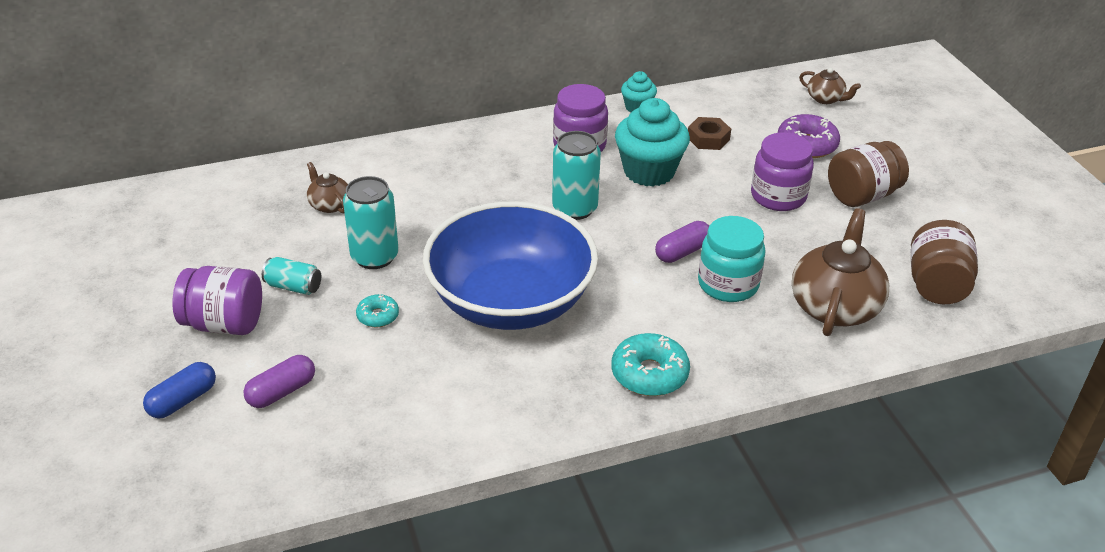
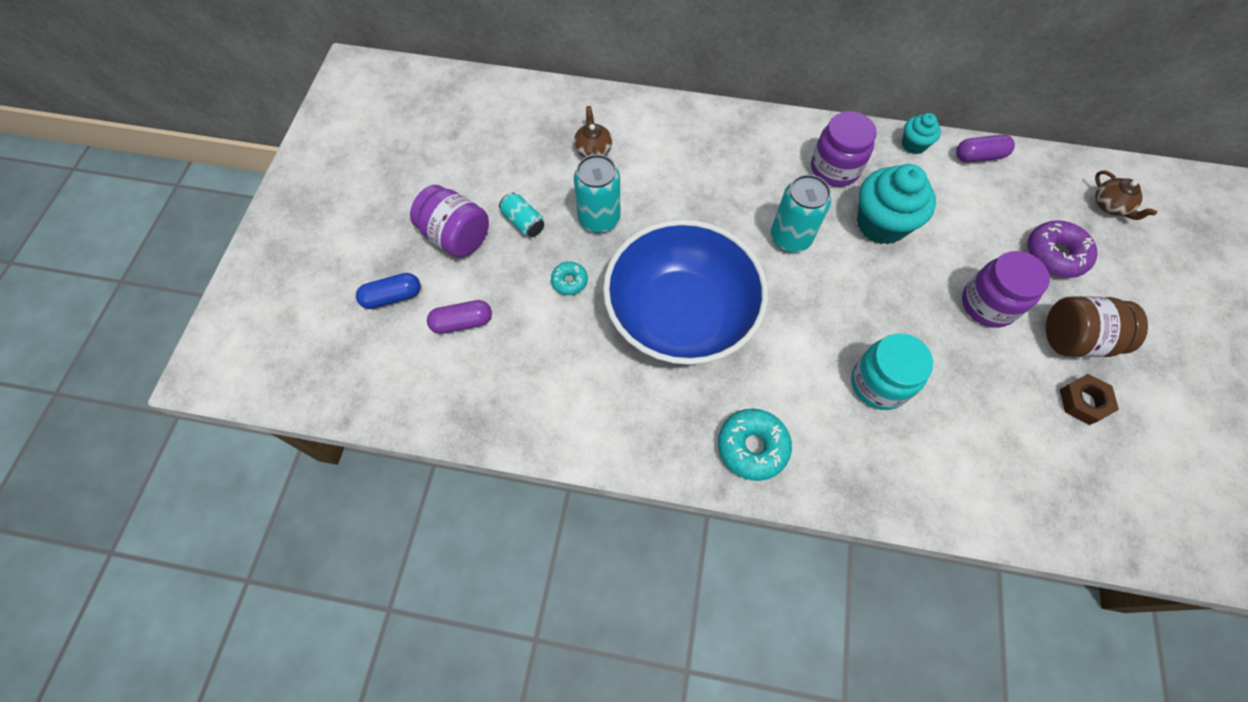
camera: 30 degrees right, 25 degrees up
(682, 252) = (858, 328): purple capsule -> purple capsule (979, 156)
(708, 138) = (960, 208): brown nut -> brown nut (1083, 401)
(834, 306) = (965, 456): brown teapot -> none
(936, 285) = (1084, 480): brown jar -> none

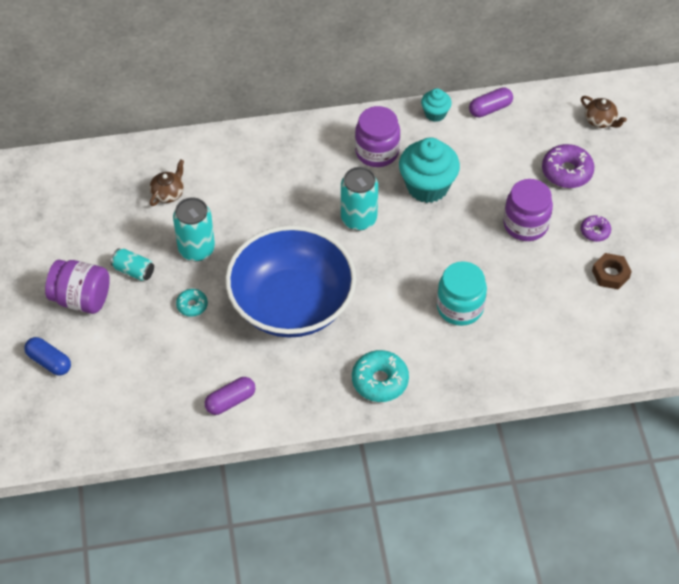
camera: 20 degrees left, 10 degrees down
(392, 297) = (49, 362): blue capsule -> blue capsule turned 75 degrees clockwise
(462, 322) = (117, 363): purple capsule -> purple capsule (230, 401)
(593, 149) = (168, 193): brown teapot -> brown teapot turned 60 degrees clockwise
(1074, 339) = (595, 231): brown jar -> purple donut

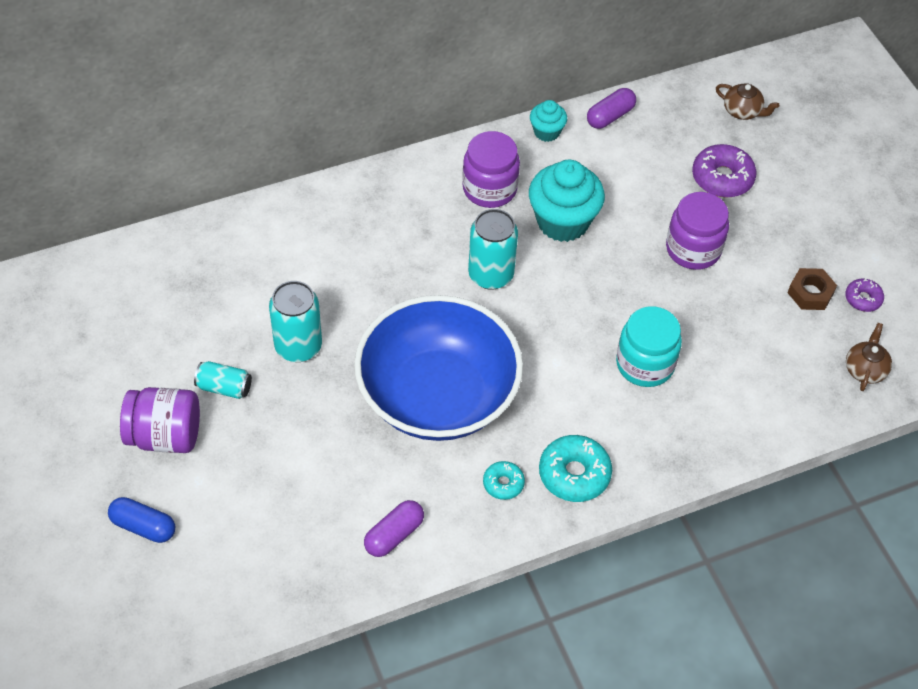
camera: 15 degrees left, 0 degrees up
(168, 193) = (243, 281): brown teapot -> brown teapot (865, 369)
(192, 305) = (311, 419): turquoise donut -> turquoise donut (503, 483)
(595, 231) = (776, 244): purple donut -> purple donut (863, 299)

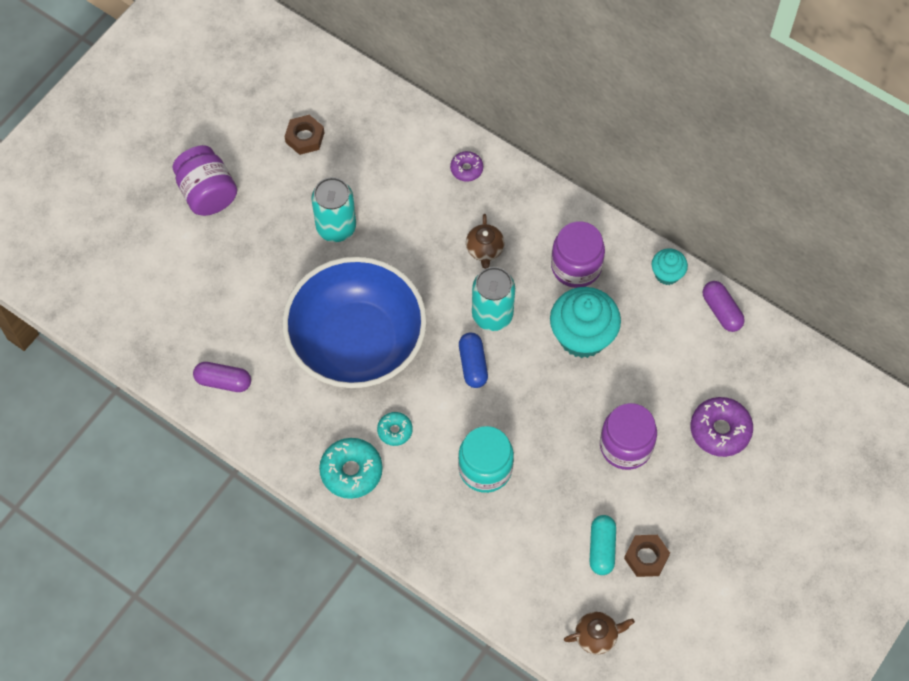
camera: 60 degrees right, 10 degrees up
(143, 526) = (131, 226): blue capsule -> blue capsule (473, 364)
(176, 319) = (305, 137): none -> brown nut
(224, 387) = (270, 203): turquoise can -> none
(503, 483) = (311, 428): turquoise donut -> turquoise donut (395, 431)
(610, 116) = (721, 311): purple capsule -> purple capsule turned 45 degrees clockwise
(742, 111) = (809, 409): brown teapot -> brown teapot (485, 249)
(782, 320) = (601, 548): none -> turquoise capsule
(863, 299) = (670, 601): purple donut -> purple donut (466, 169)

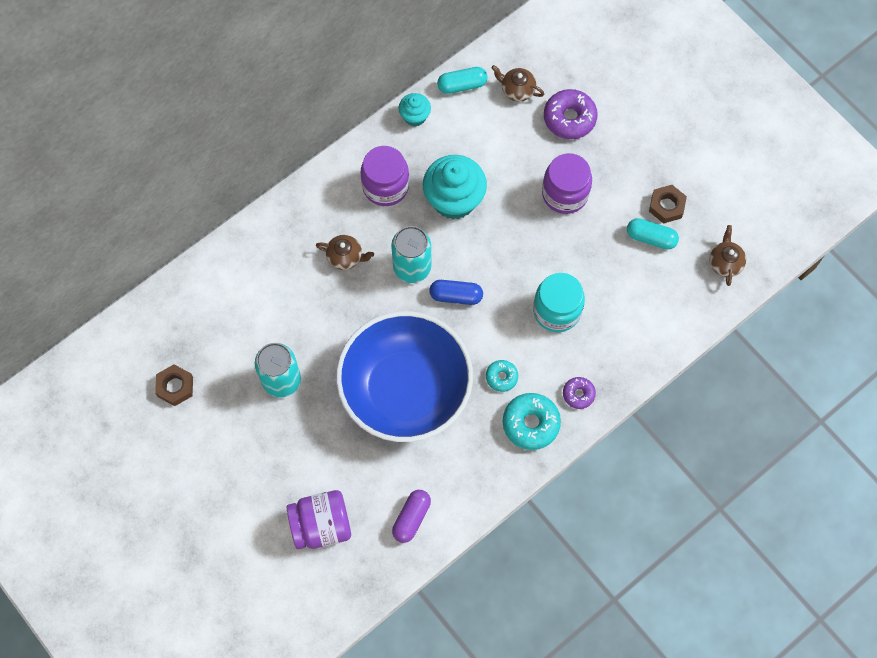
camera: 75 degrees left, 5 degrees up
(207, 193) = (206, 491): purple jar -> purple jar (321, 525)
(466, 169) = (258, 251): purple donut -> purple donut (578, 394)
(721, 311) = (462, 85): purple capsule -> turquoise capsule
(736, 368) = (517, 90): none -> brown teapot

